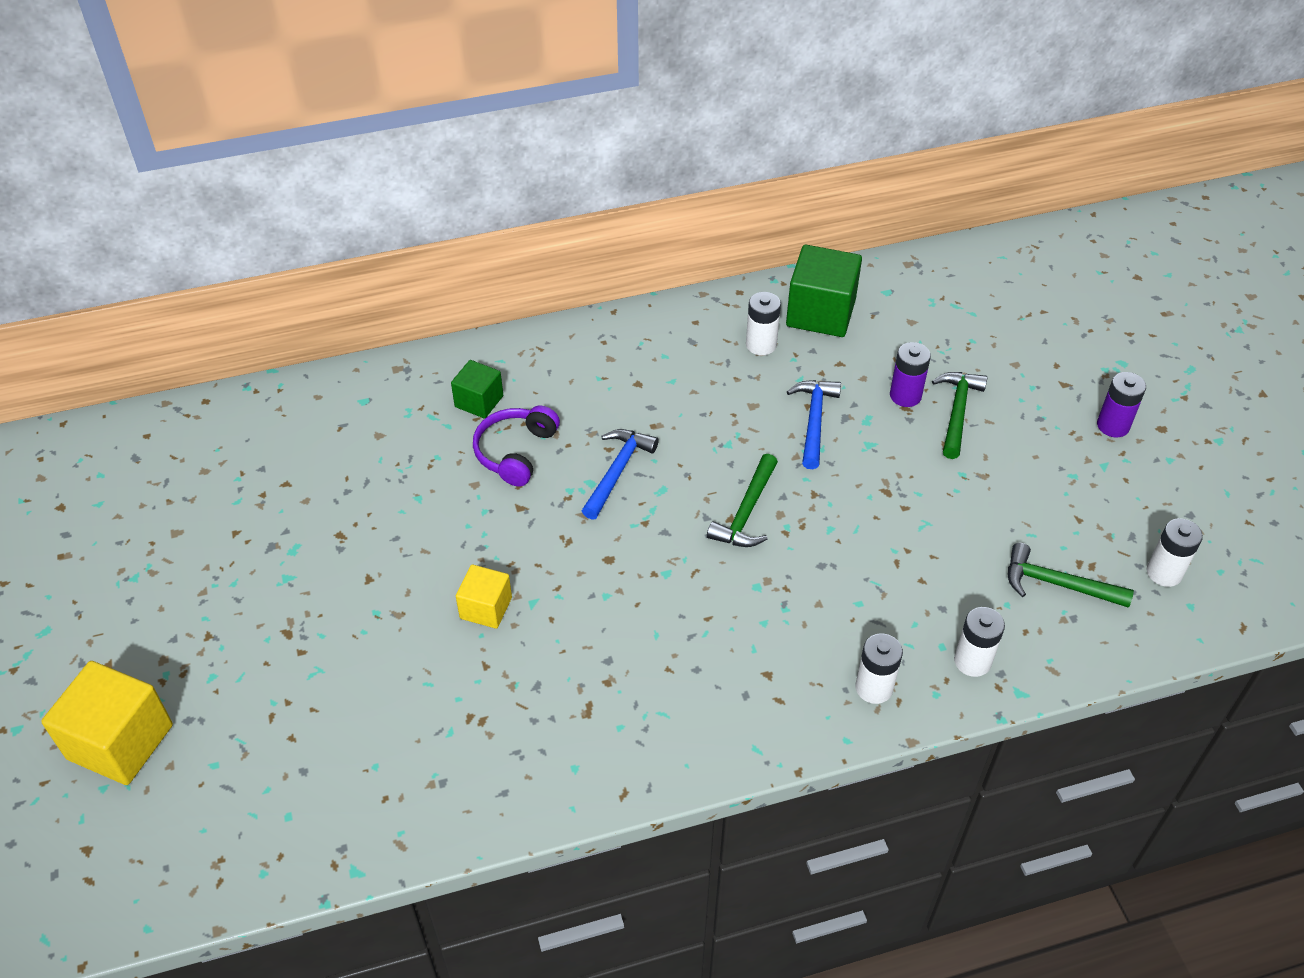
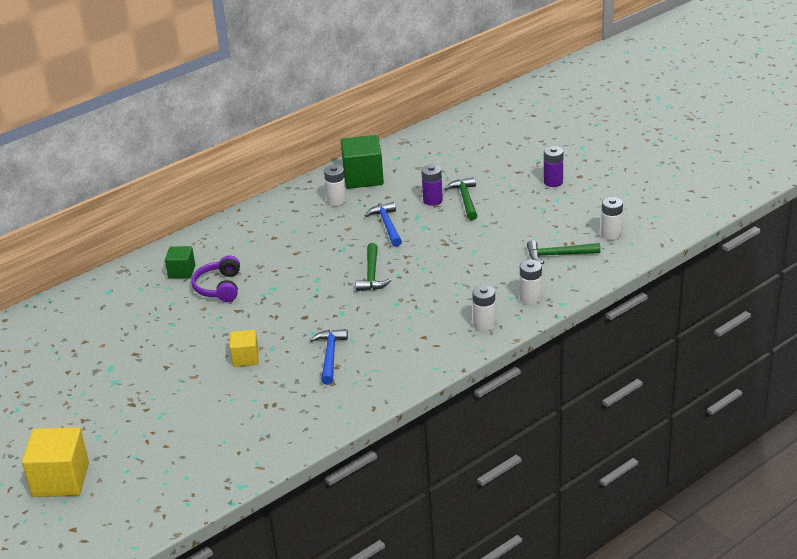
camera: 20 degrees left, 15 degrees down
(617, 471) = (286, 278): blue hammer -> blue hammer (330, 356)

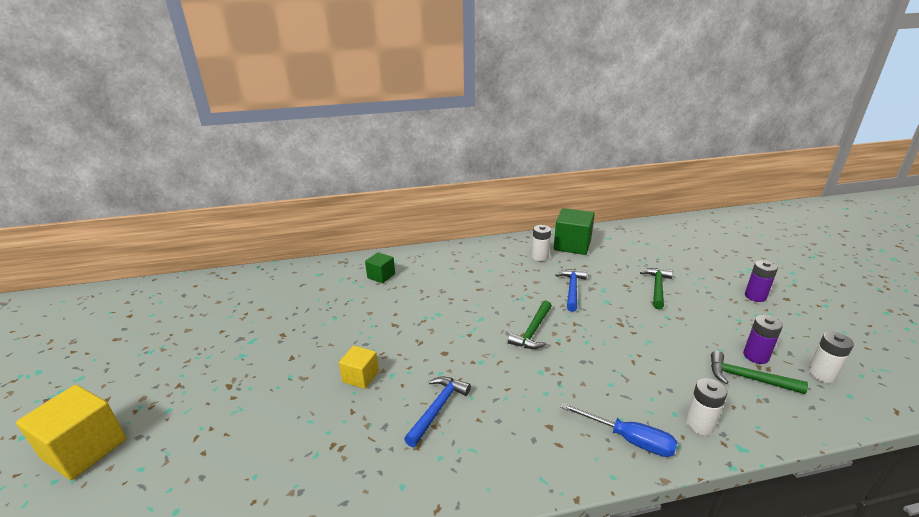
camera: 25 degrees right, 5 degrees down
(219, 287) = (397, 298): purple headphones -> none
(432, 200) = (625, 280): purple battery -> purple battery (755, 356)
(484, 325) = (629, 439): white battery -> blue screwdriver

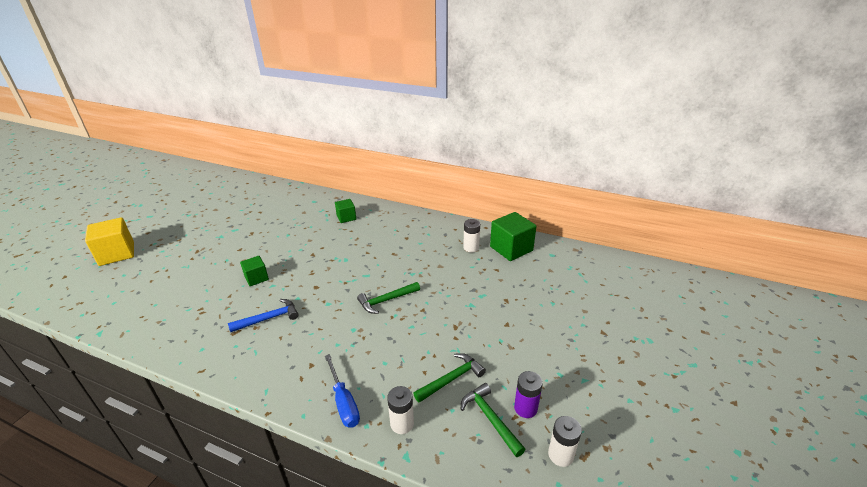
camera: 35 degrees right, 5 degrees up
(360, 377) = (256, 278): yellow cube -> green cube
(572, 289) = (458, 284): blue hammer -> none
(657, 288) = (529, 314): green hammer -> green hammer (451, 379)
(755, 296) = (611, 365): purple battery -> none

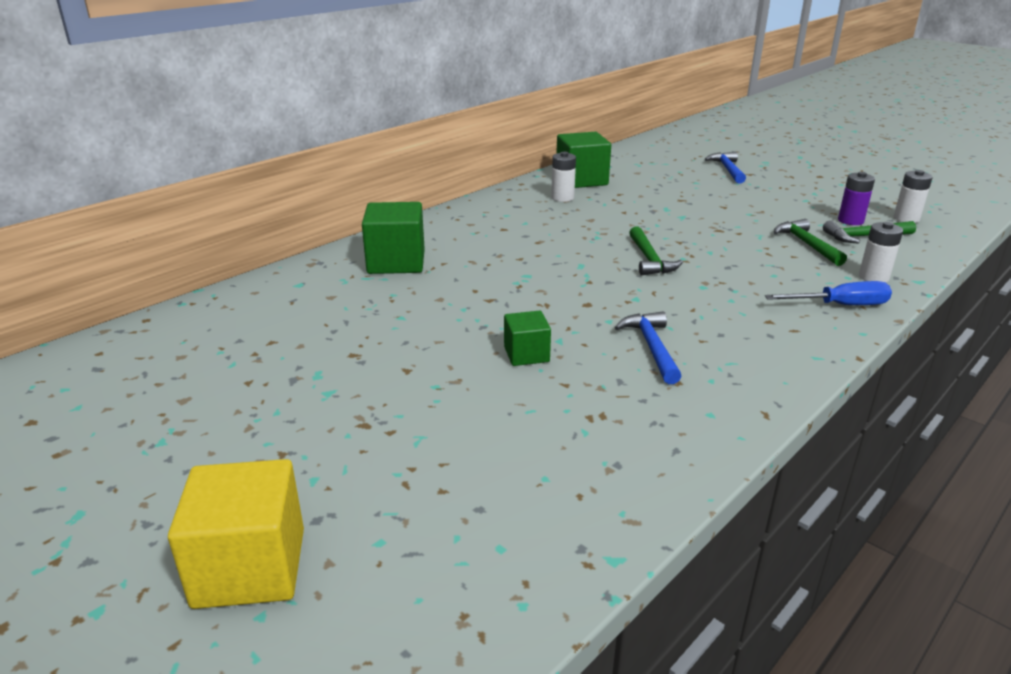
camera: 70 degrees left, 5 degrees down
(346, 217) = (396, 262): green cube -> green cube, size x1.74
(602, 317) = (727, 169): none -> blue hammer

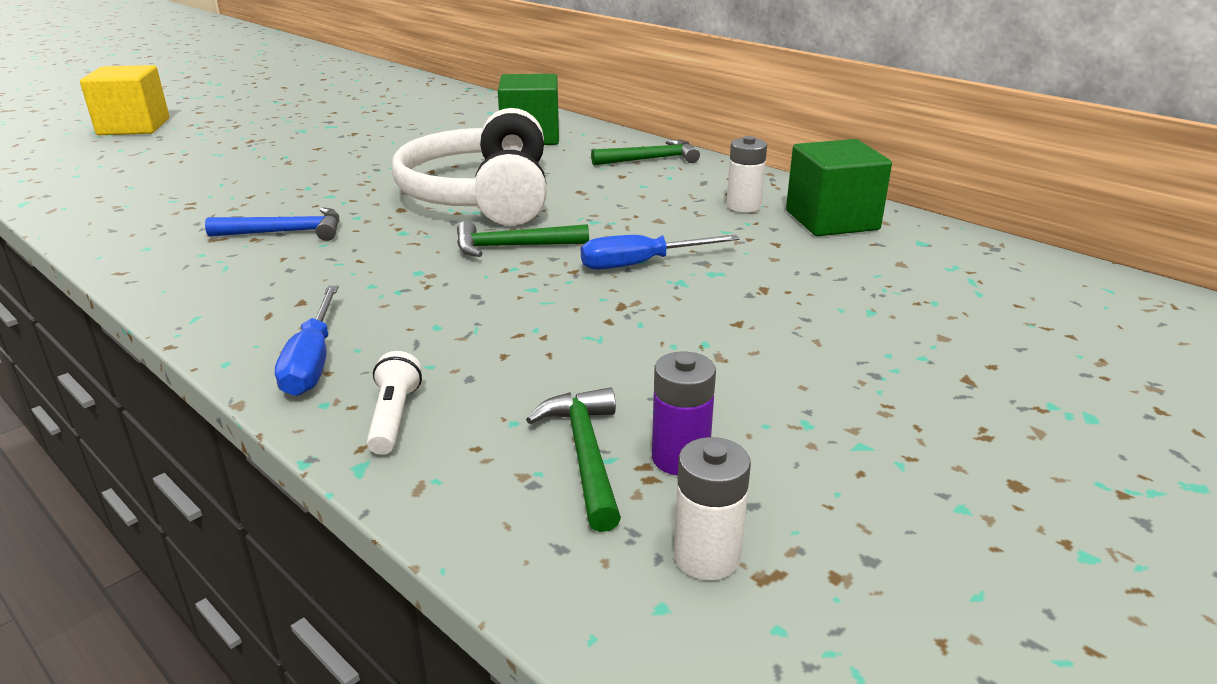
camera: 90 degrees right, 0 degrees up
(526, 354) = (312, 183): green cube -> none
(552, 274) = (481, 196): none -> white headphones
(662, 225) = (641, 264): none -> blue screwdriver
(727, 169) = (981, 355): blue hammer -> none
(807, 244) = (551, 377): green hammer -> green hammer (650, 159)
(873, 277) = (394, 417): white battery -> white flashlight

